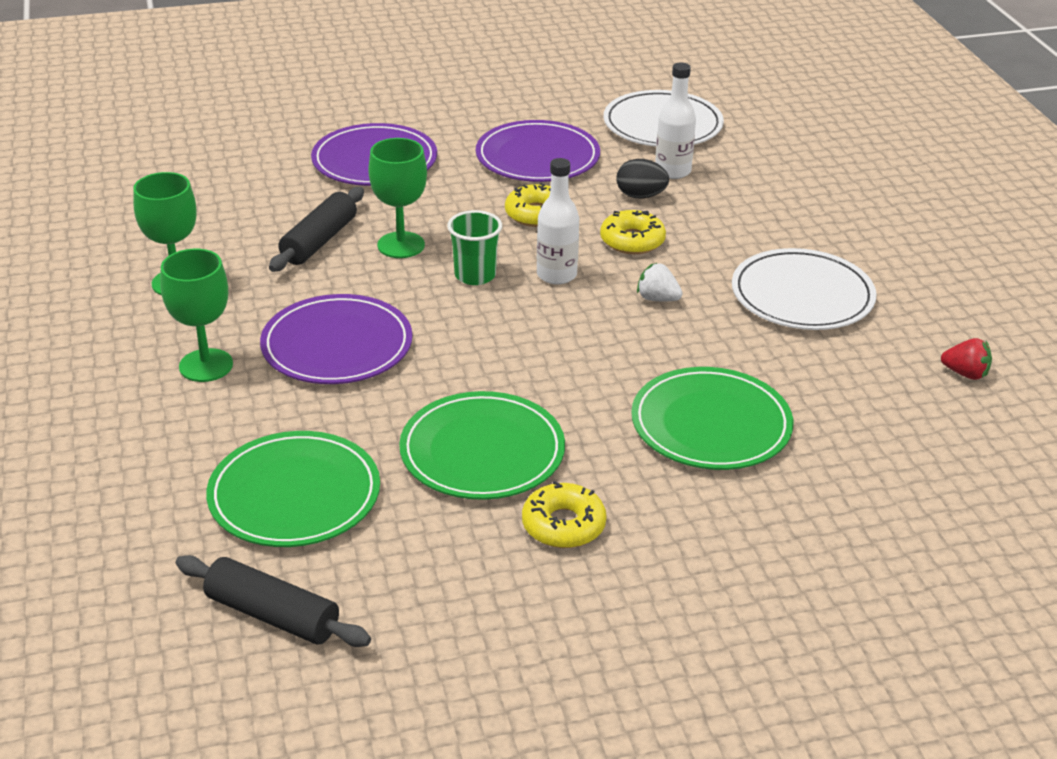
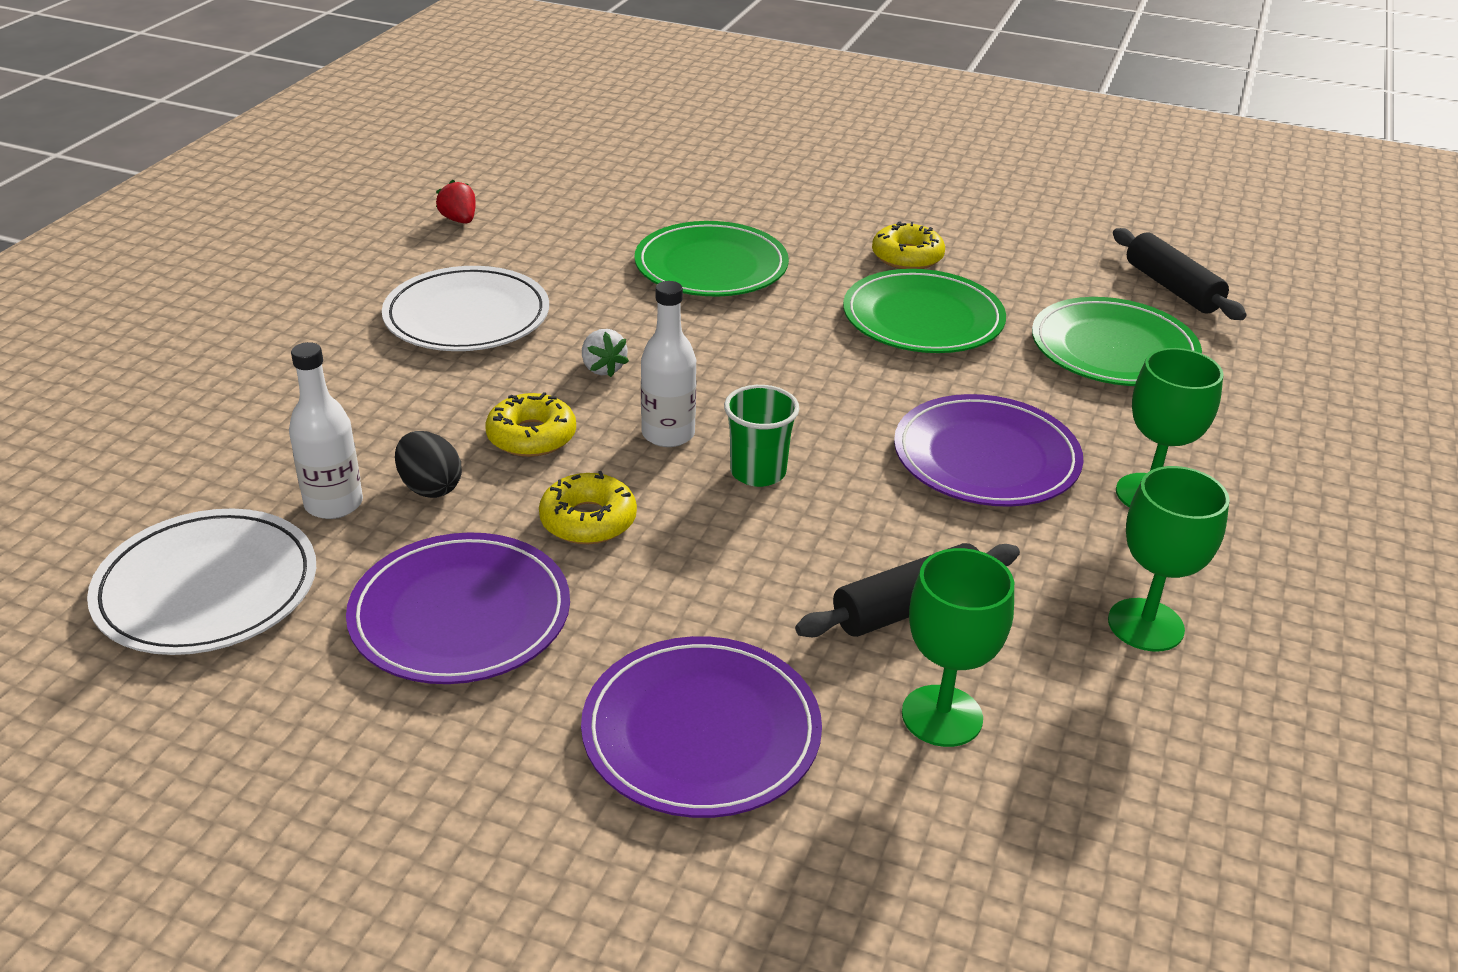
camera: 145 degrees left, 0 degrees up
(401, 245) = (805, 552): green goblet -> green goblet (942, 716)

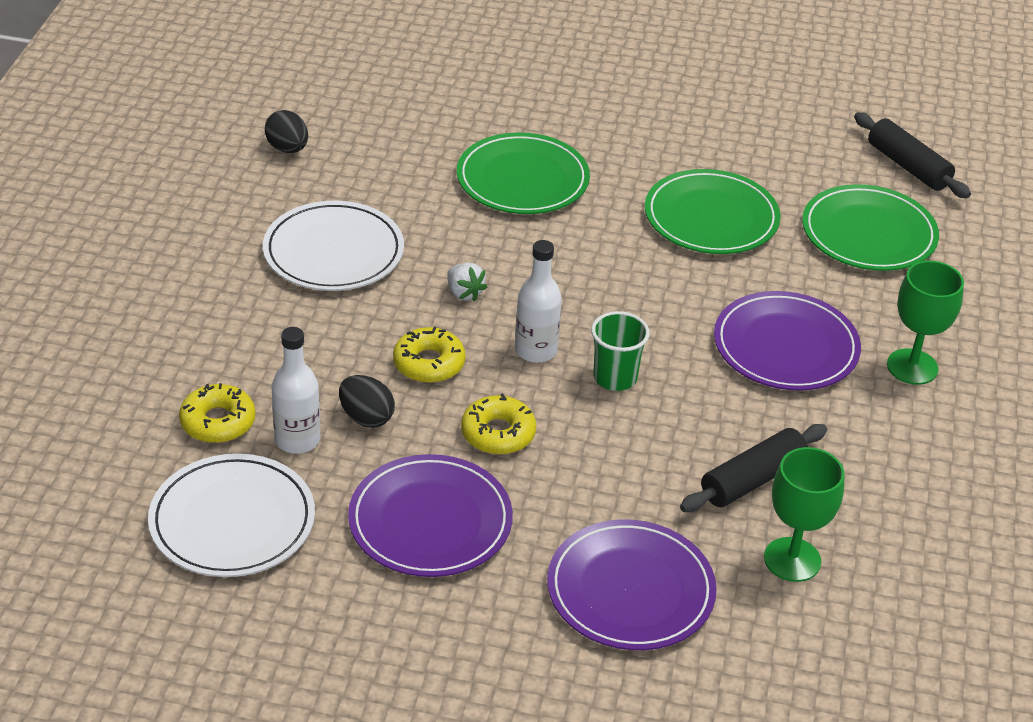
camera: 10 degrees left, 5 degrees up
(459, 220) = (287, 149): red strawberry -> black egg
(907, 257) = (685, 153): yellow donut -> yellow donut (218, 422)
(1145, 625) = (922, 475): green goblet -> none

